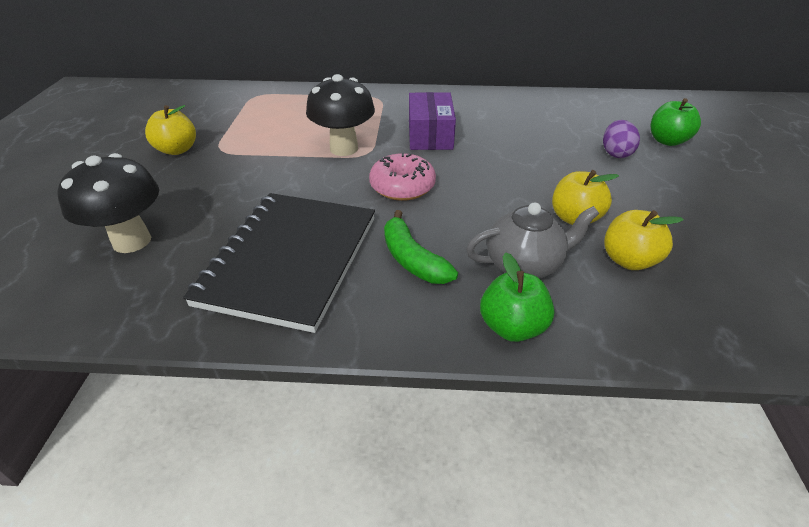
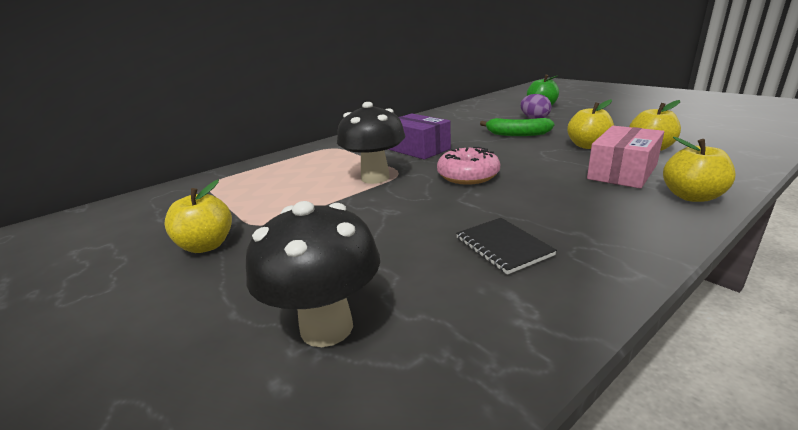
camera: 40 degrees left, 15 degrees down
(290, 260) = (503, 246): black notebook -> black notebook, size x0.43
(412, 259) = (570, 201): green banana -> green banana (517, 134)
(512, 327) = (692, 196): green apple -> yellow apple
(524, 264) = (622, 172): grey teapot -> pink box

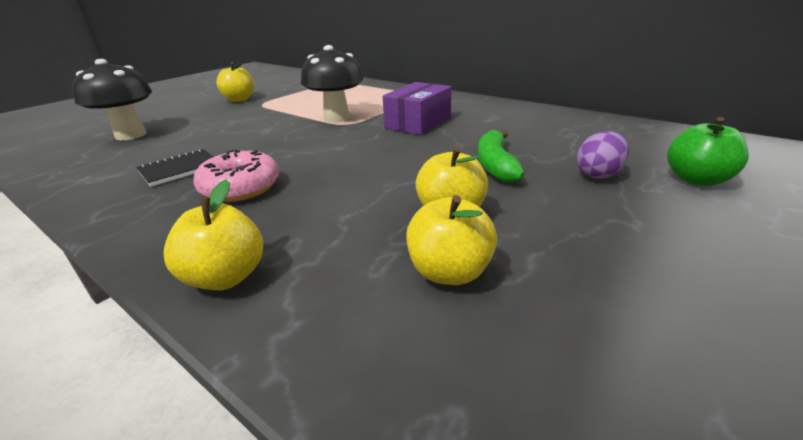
camera: 75 degrees right, 5 degrees up
(468, 176) = (334, 148): pink donut -> pink donut (240, 188)
(622, 172) = (330, 232): pink box -> none

